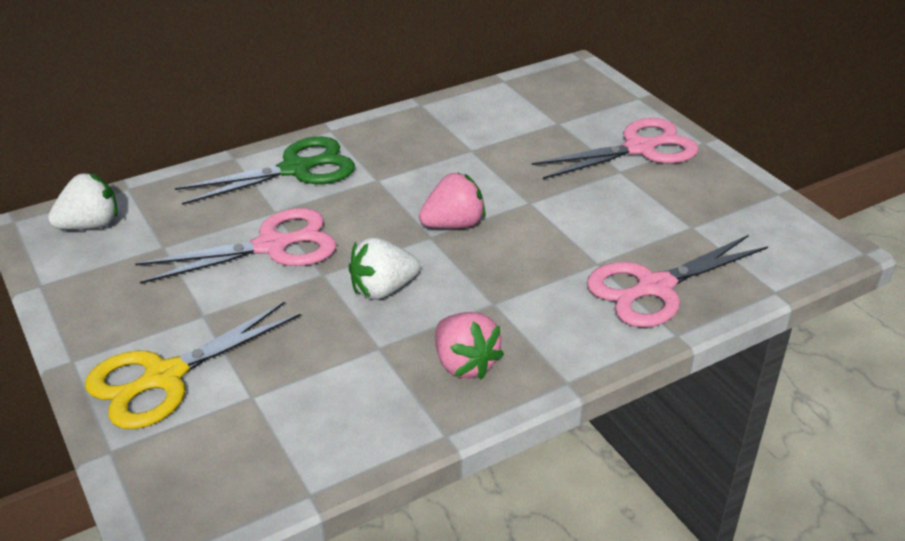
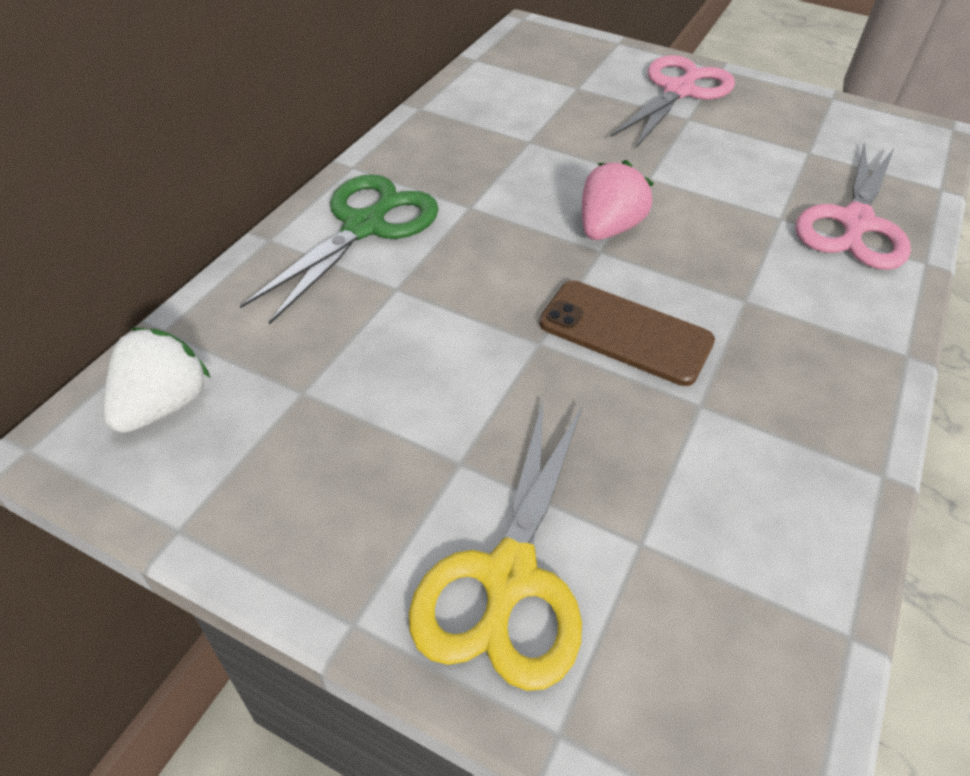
camera: 35 degrees left, 10 degrees up
(271, 246) = (443, 333): pink scissors -> none
(383, 289) = (625, 333): white strawberry -> brown phone
(464, 364) = (802, 382): pink strawberry -> none

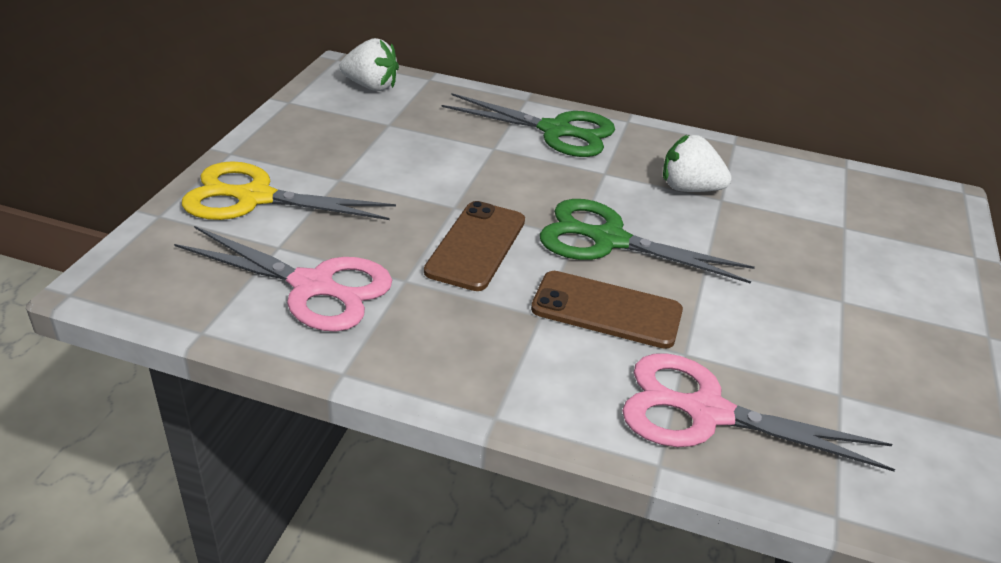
camera: 80 degrees right, 10 degrees down
(509, 156) = (689, 189): none -> white strawberry
(608, 229) = (609, 240): pink strawberry -> green scissors
(678, 91) = (897, 296): pink scissors -> pink scissors (312, 286)
(729, 253) = (606, 310): none -> brown phone

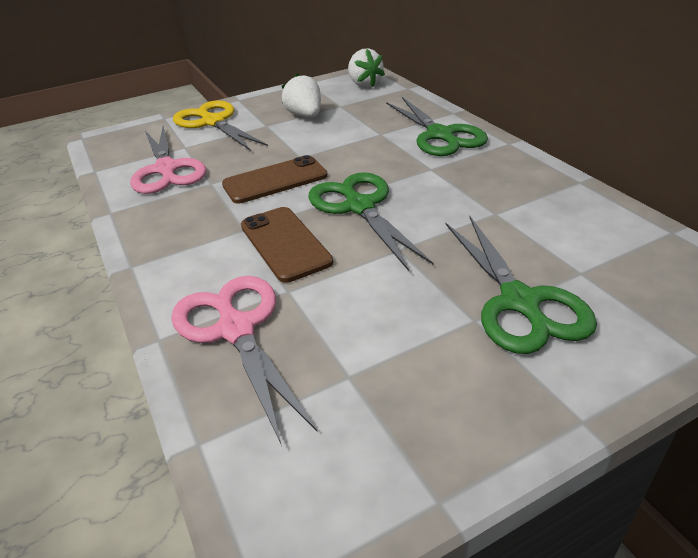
camera: 50 degrees right, 0 degrees up
(689, 189) = (479, 198): white strawberry -> white strawberry (305, 116)
(846, 270) = (519, 302): none -> green scissors

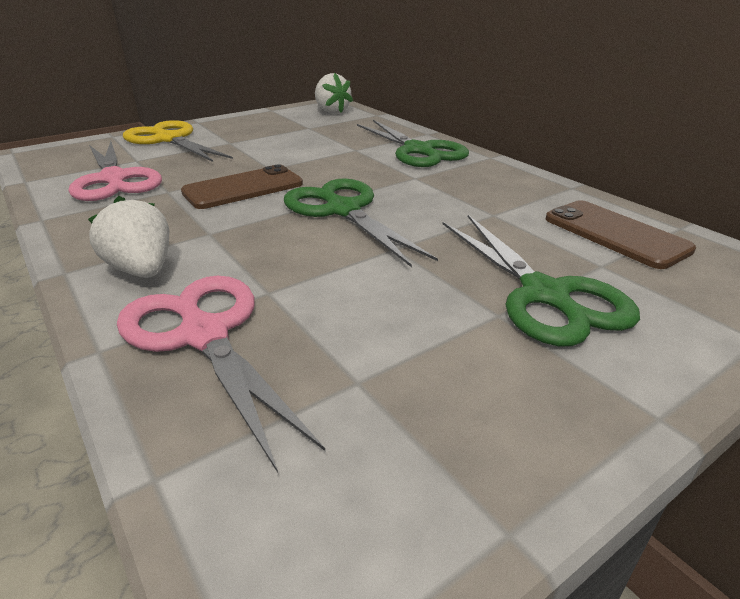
camera: 10 degrees left, 5 degrees down
(285, 244) = (260, 245): brown phone -> brown phone (615, 234)
(305, 116) = (272, 135): white strawberry -> white strawberry (142, 270)

